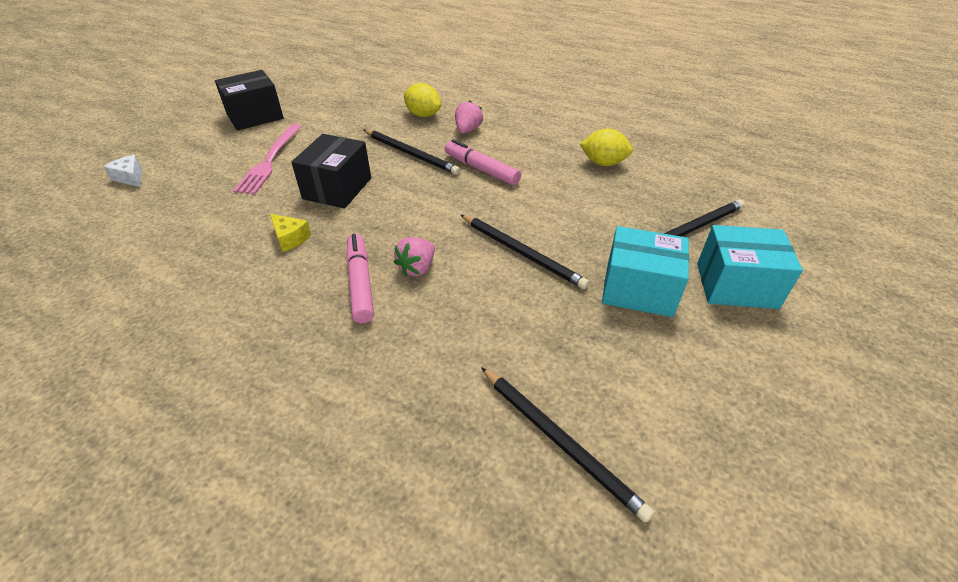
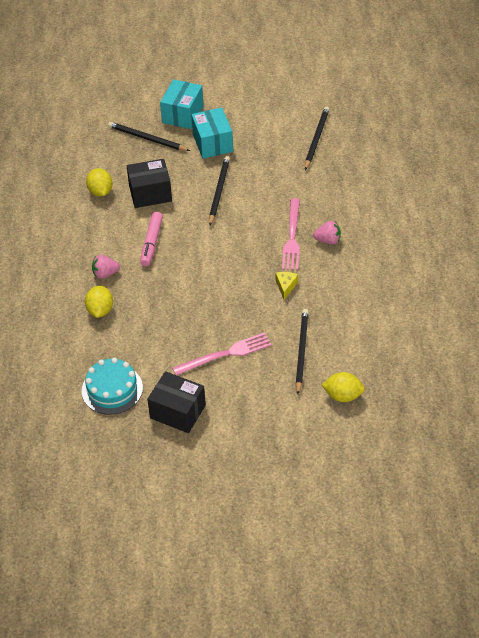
camera: 120 degrees left, 5 degrees up
(98, 211) = (343, 395): none -> yellow lemon
(130, 178) = (303, 413): white cheese -> none
(327, 96) = (112, 389): none -> turquoise cake
(337, 188) = (226, 298): black box -> black box (150, 193)
(360, 283) = (292, 237): pink marker -> pink fork
(411, 154) = (160, 286): black pencil -> black pencil (301, 351)
(417, 268) = (263, 223): pink strawberry -> pink strawberry (328, 240)
(736, 285) = (182, 114): turquoise box -> turquoise box turned 45 degrees clockwise

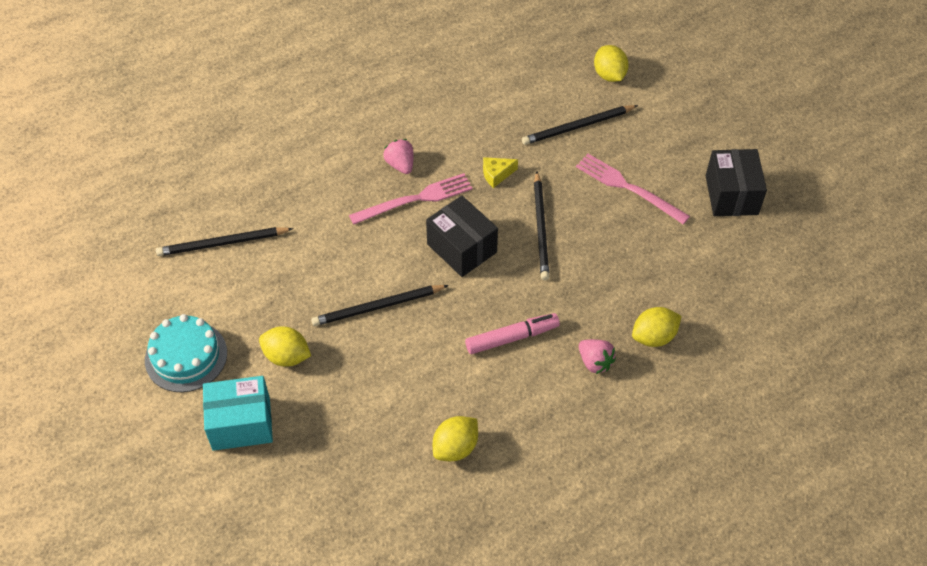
camera: 120 degrees left, 5 degrees up
(112, 389) = (750, 267): turquoise cake -> turquoise cake (186, 356)
(147, 138) = (316, 444): black pencil -> black pencil (541, 228)
(150, 193) = (425, 384): black box -> black box (462, 248)
(213, 143) = (286, 356): turquoise box -> yellow lemon

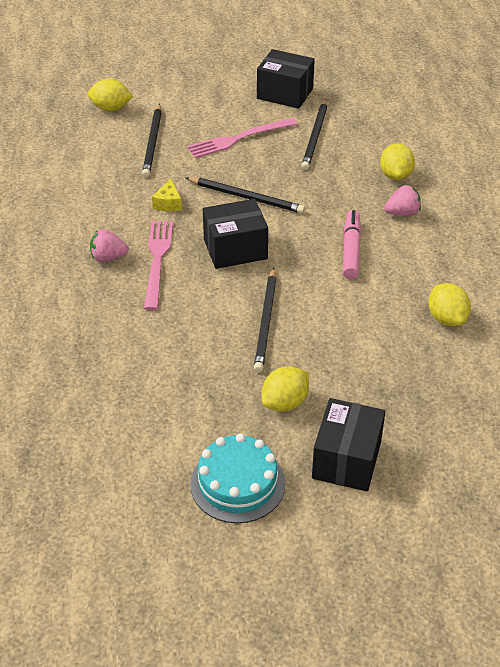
camera: 65 degrees left, 10 degrees down
(222, 243) = (108, 414): black pencil -> black pencil (315, 136)
(241, 424) = (347, 460): turquoise box -> black box

